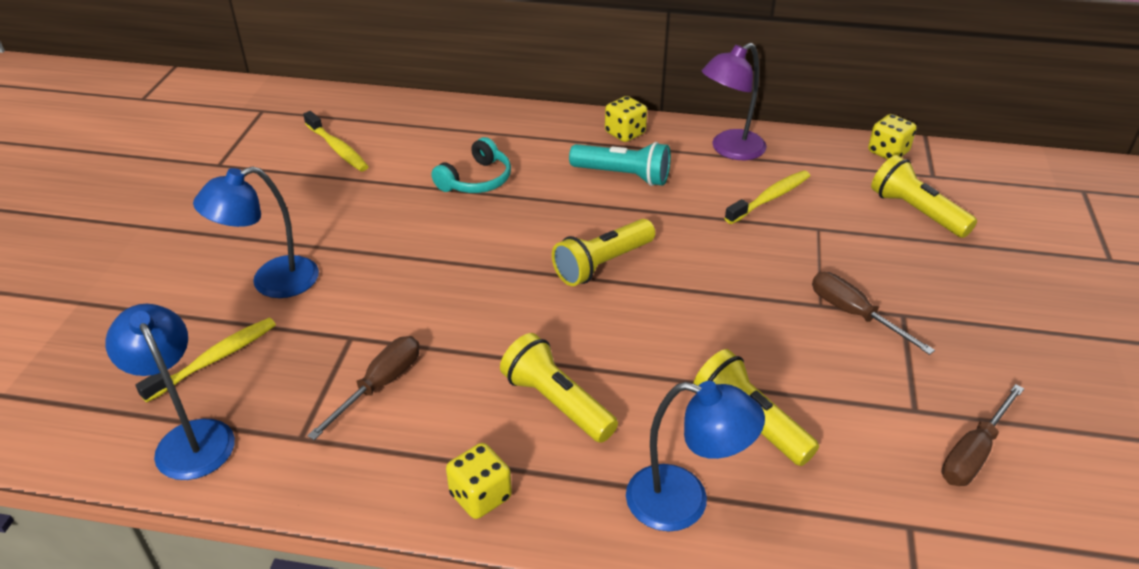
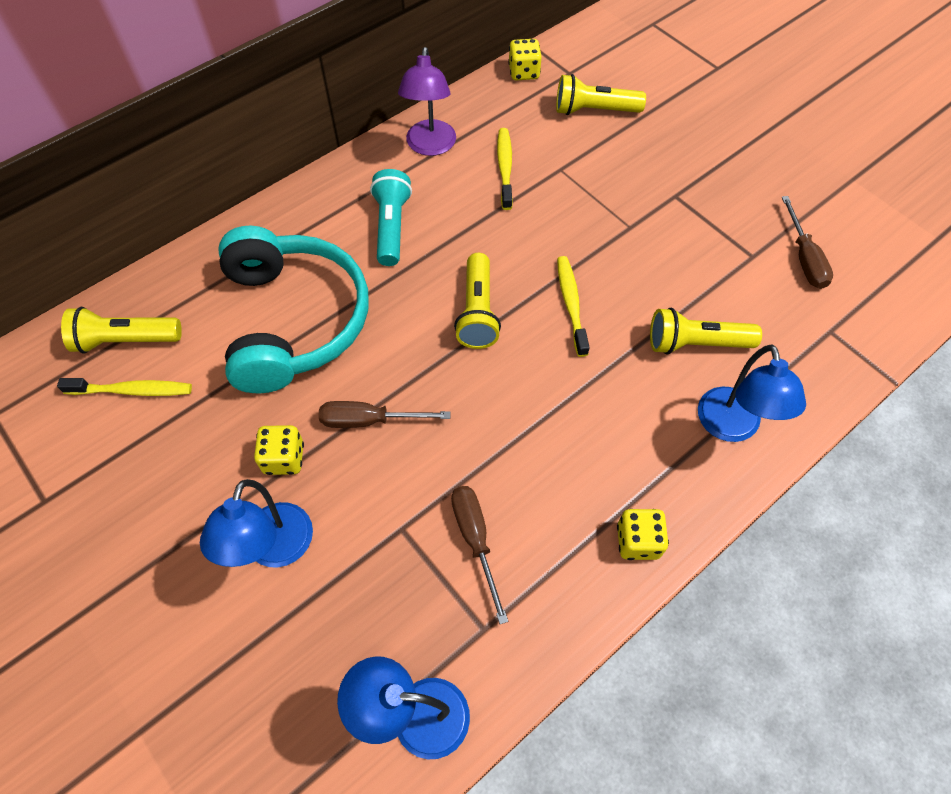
camera: 50 degrees left, 20 degrees up
(215, 359) = (334, 647): yellow toothbrush -> yellow toothbrush (571, 304)
(476, 180) = (293, 320): turquoise headphones -> turquoise headphones, size x2.16
(556, 403) = (590, 437): yellow flashlight -> yellow flashlight (126, 340)
(623, 176) = (391, 227): turquoise flashlight -> turquoise flashlight turned 60 degrees counterclockwise
(625, 133) = (341, 188): yellow dice -> yellow dice (284, 458)
(684, 502) = (731, 427): blue lamp -> blue lamp turned 120 degrees clockwise
(854, 314) = (654, 218): brown screwdriver -> brown screwdriver (369, 420)

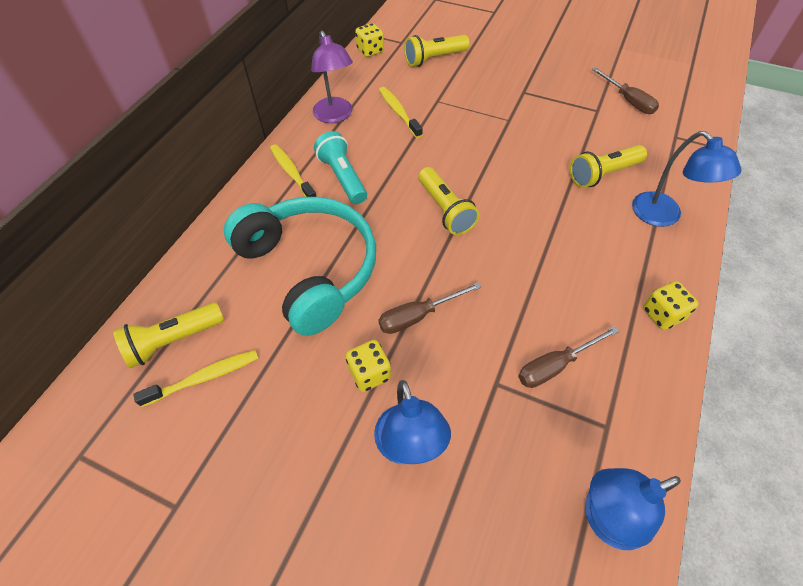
camera: 25 degrees left, 5 degrees down
(475, 540) = (555, 366): brown screwdriver -> brown screwdriver turned 75 degrees counterclockwise
(571, 304) = (505, 180): yellow toothbrush -> yellow toothbrush (292, 173)

